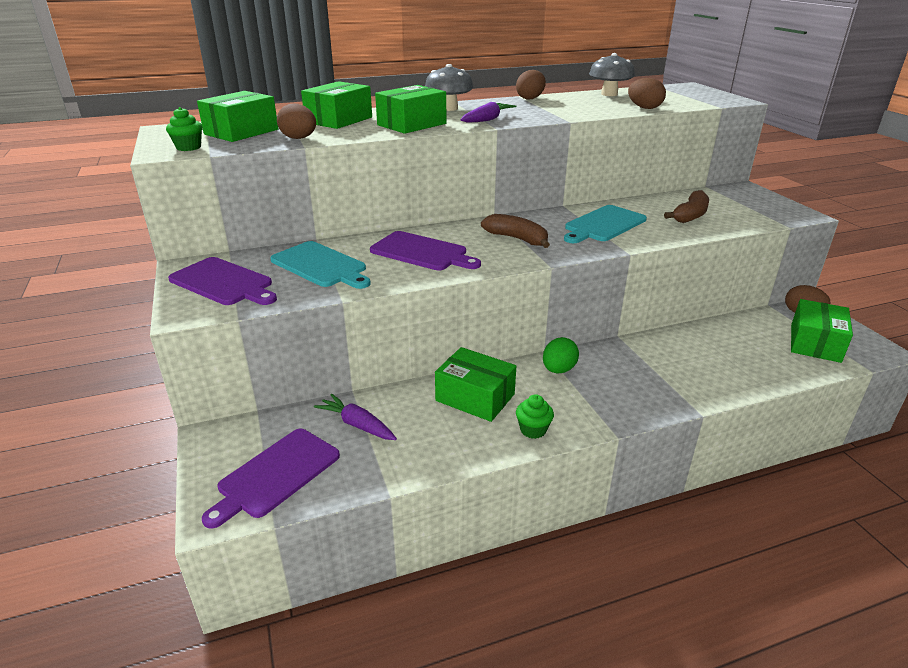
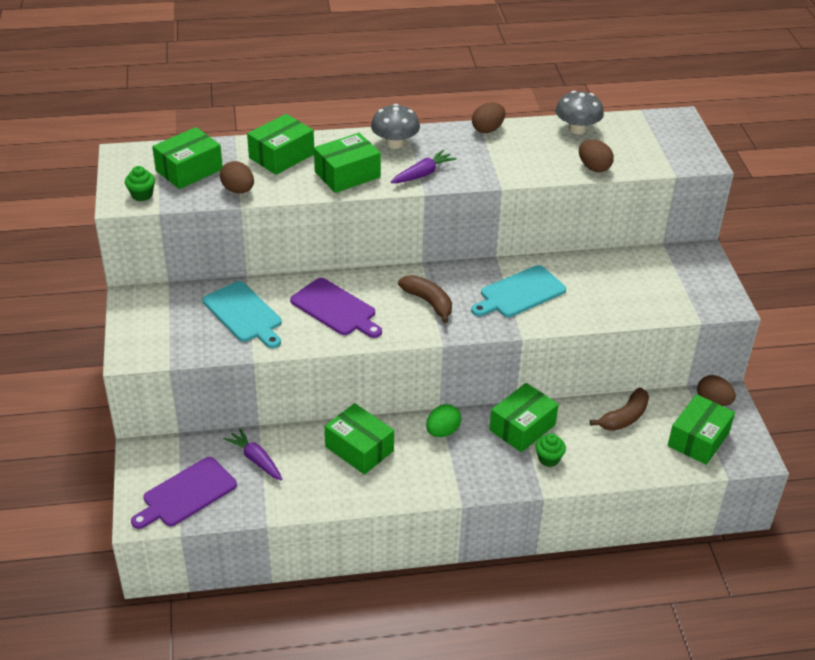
camera: 10 degrees right, 10 degrees up
(223, 283) = (161, 324): purple cutting board -> none
(533, 430) = (395, 488): green cupcake -> green cupcake (548, 459)
(638, 356) = (522, 427): none -> green box
(690, 215) = (614, 291): brown banana -> brown banana (624, 417)

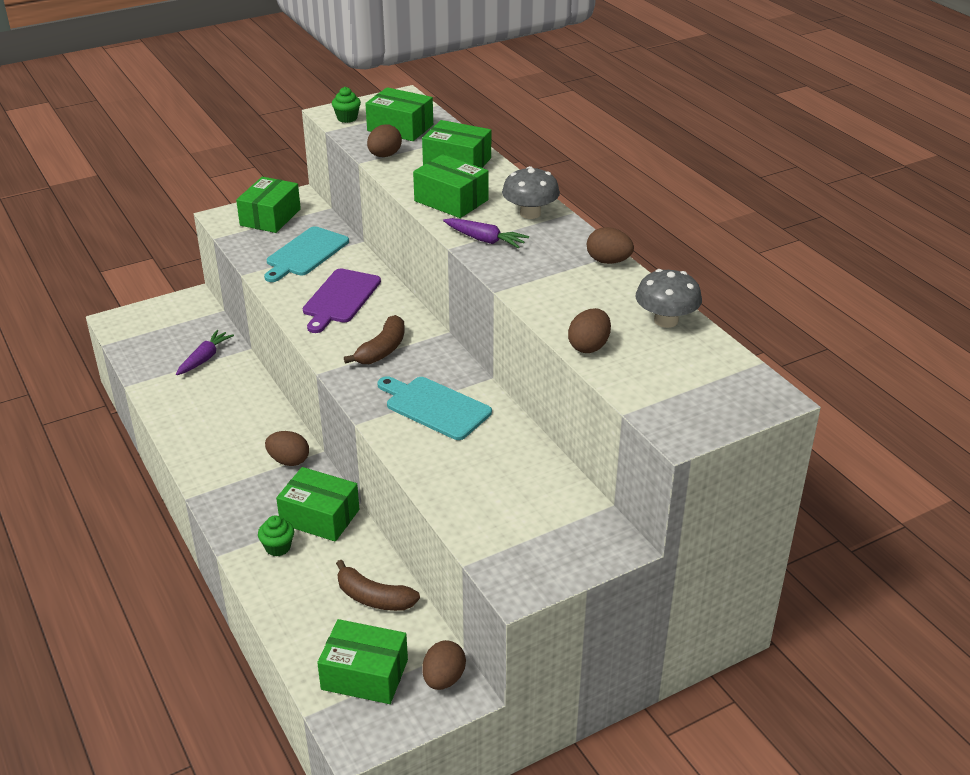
camera: 70 degrees right, 5 degrees down
(186, 494) = (150, 334): purple cutting board -> none
(359, 449) = (242, 413): green box -> green box (270, 217)
(442, 431) = (289, 461): green egg -> brown egg

